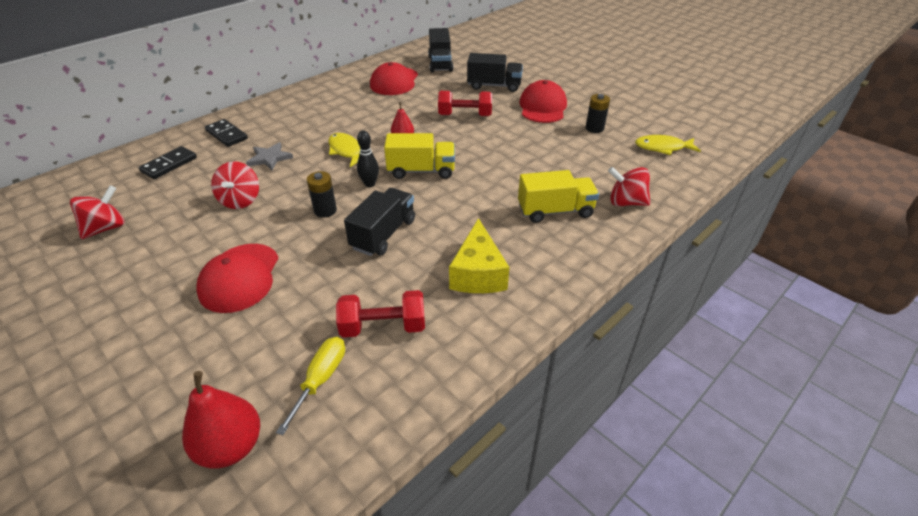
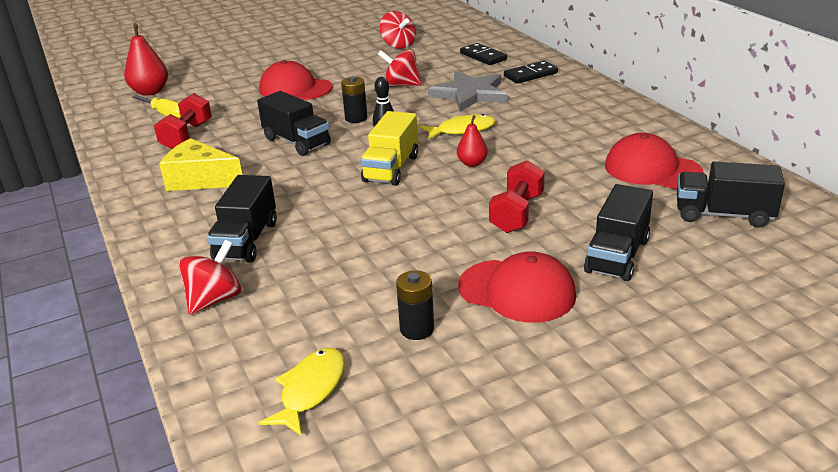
camera: 110 degrees right, 10 degrees down
(269, 158) = (470, 94): grey star -> grey star, size x1.66
(555, 211) = (246, 240): yellow truck -> black truck

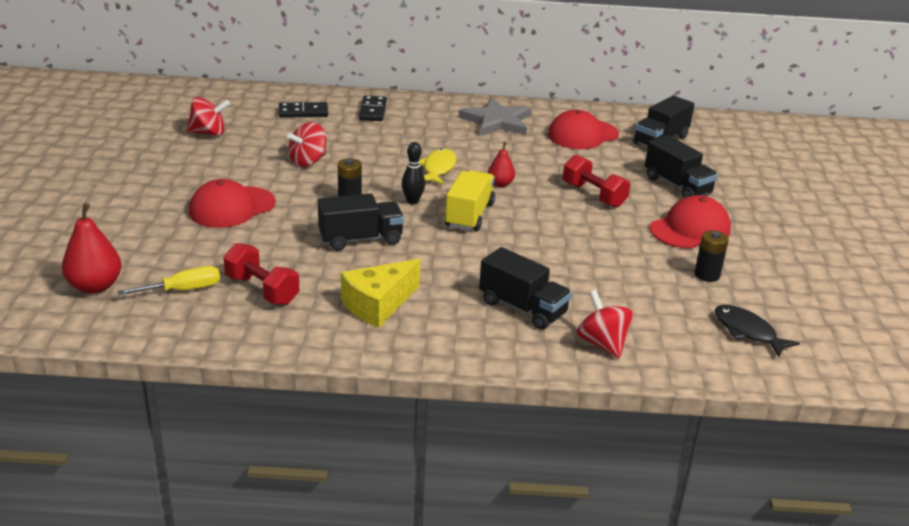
camera: 65 degrees left, 0 degrees up
(310, 390) = (748, 332): yellow fish -> black fish
(391, 168) = (469, 215): yellow truck -> yellow truck turned 120 degrees counterclockwise
(470, 94) = (374, 143): grey star -> grey star (496, 121)

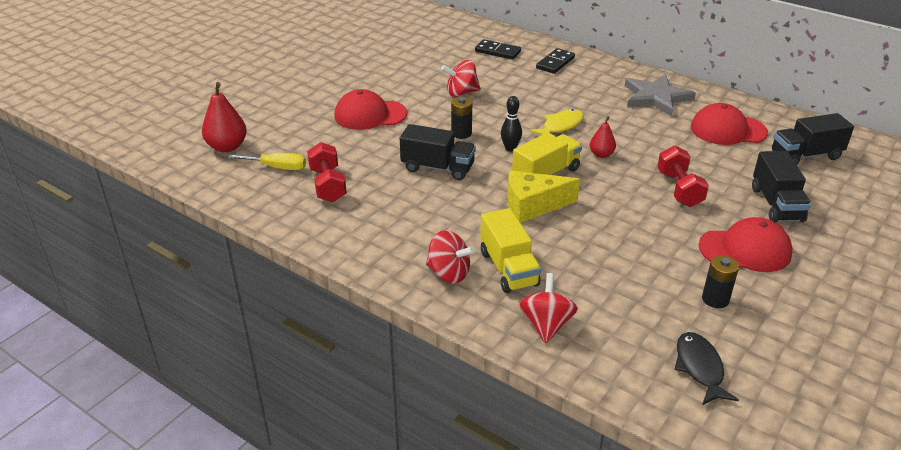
camera: 35 degrees right, 5 degrees up
(209, 133) = (411, 52): red spinning top -> red spinning top (449, 273)
(378, 304) = (397, 225): yellow cheese -> yellow cheese (533, 205)
(522, 308) = (508, 268): black truck -> yellow truck

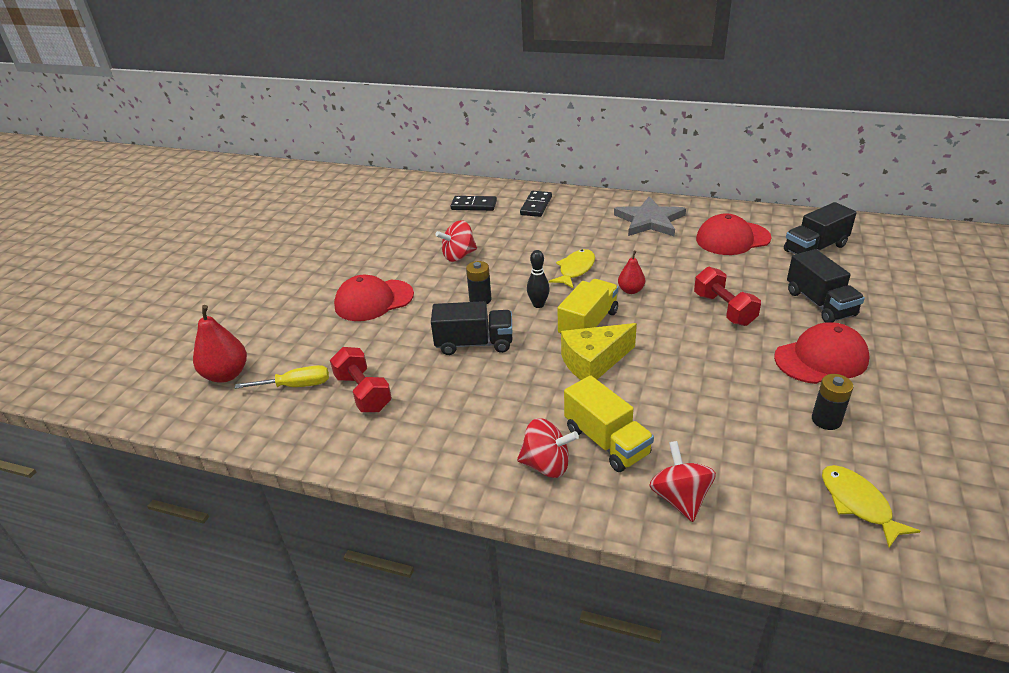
camera: 15 degrees left, 0 degrees up
(700, 368) = (858, 504): black fish -> yellow fish

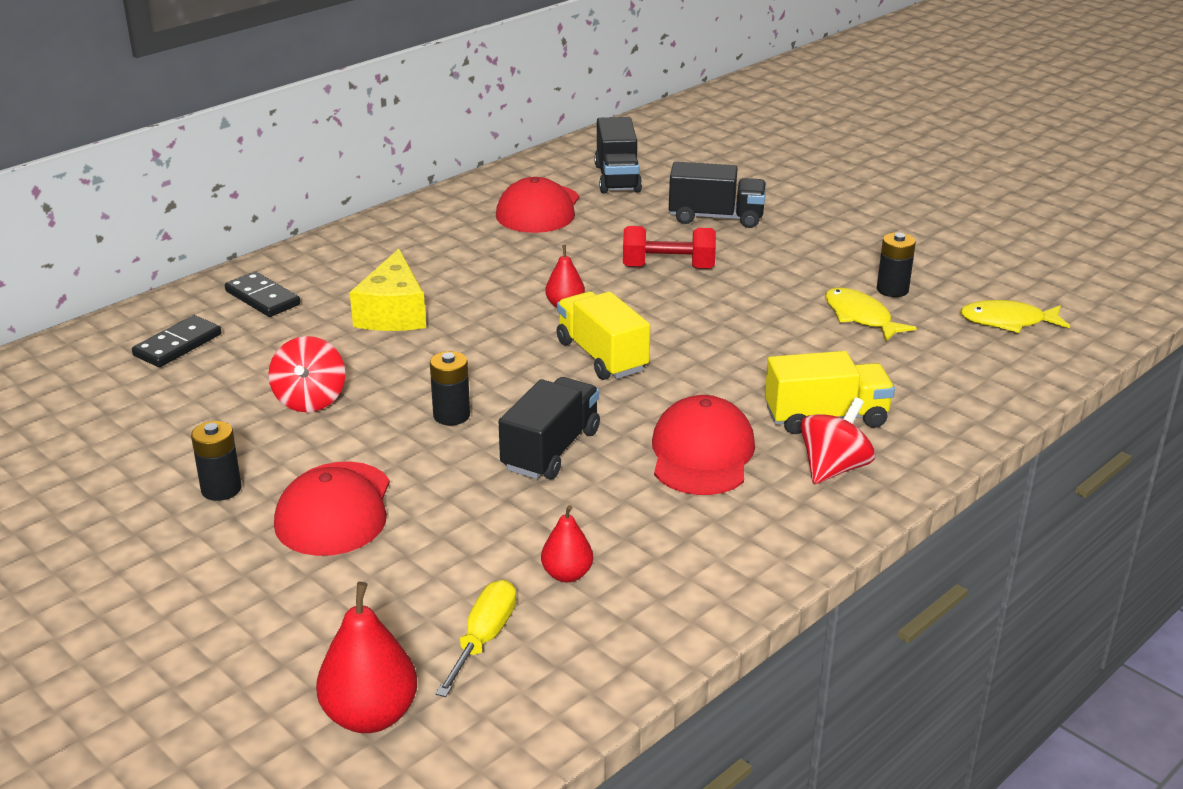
camera: 65 degrees left, 5 degrees down
(363, 393) = (567, 574): red dumbbell -> red pear
(369, 266) = (221, 489): none -> black battery
(538, 304) = (518, 376): black bowling pin -> none
(575, 270) = (471, 324): yellow fish -> yellow fish (860, 317)
(593, 362) = (680, 378): yellow cheese -> yellow cheese (393, 313)
(649, 220) = (426, 239): grey star -> none
(680, 498) = (941, 405): red spinning top -> none
(821, 358) = (802, 254): red cap -> red cap (702, 453)

